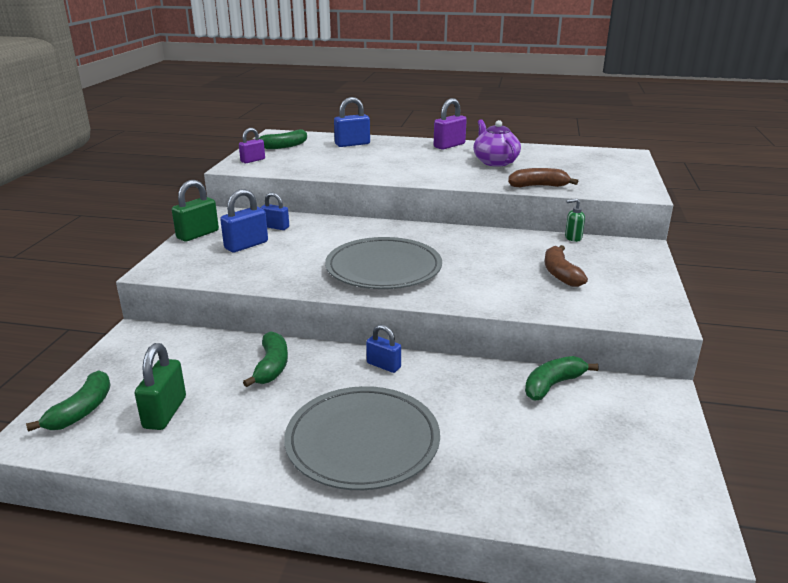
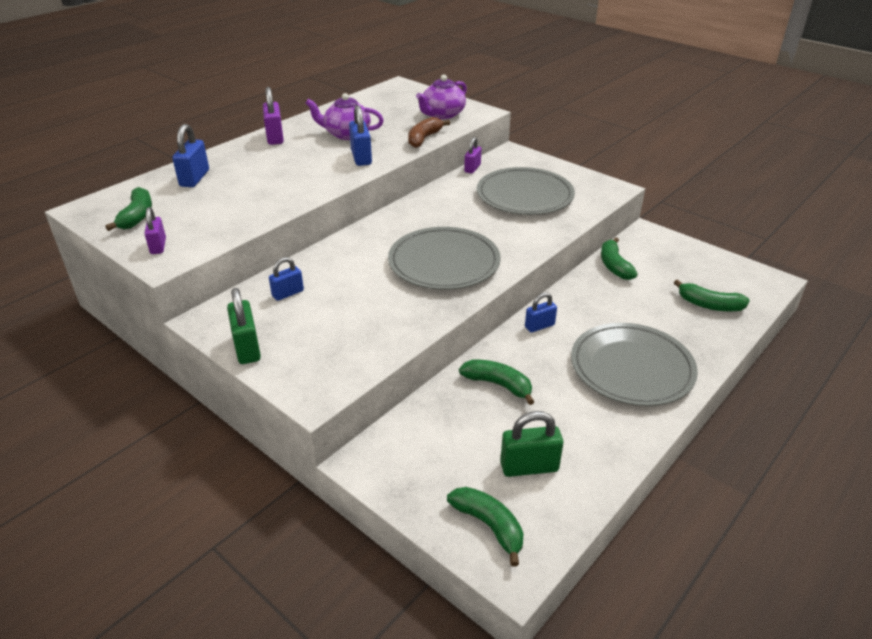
camera: 60 degrees left, 10 degrees up
(165, 412) = (529, 467): green padlock -> green padlock turned 45 degrees counterclockwise
(246, 245) = (314, 322): blue padlock -> blue padlock (361, 158)
(555, 479) = (709, 305): none -> green banana
(560, 274) = (524, 195): brown banana -> grey plate
(573, 238) = (472, 168): green soap dispenser -> purple padlock
(602, 181) = (442, 114): none -> purple teapot

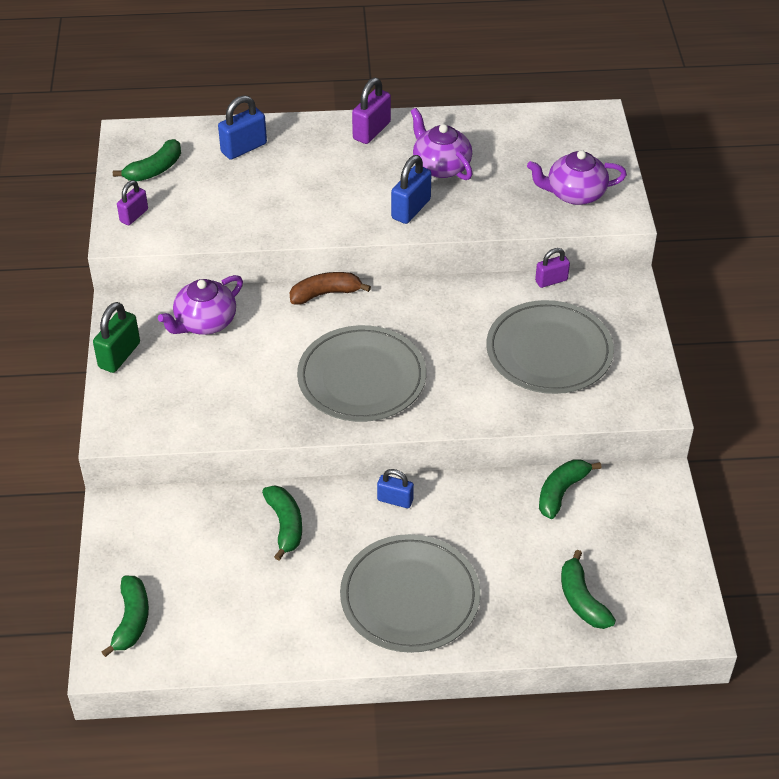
camera: 45 degrees right, 10 degrees up
(288, 293) = (205, 322): blue padlock -> purple teapot
(424, 138) = (505, 219): brown banana -> brown banana (325, 294)
(529, 467) = (213, 605): green padlock -> none

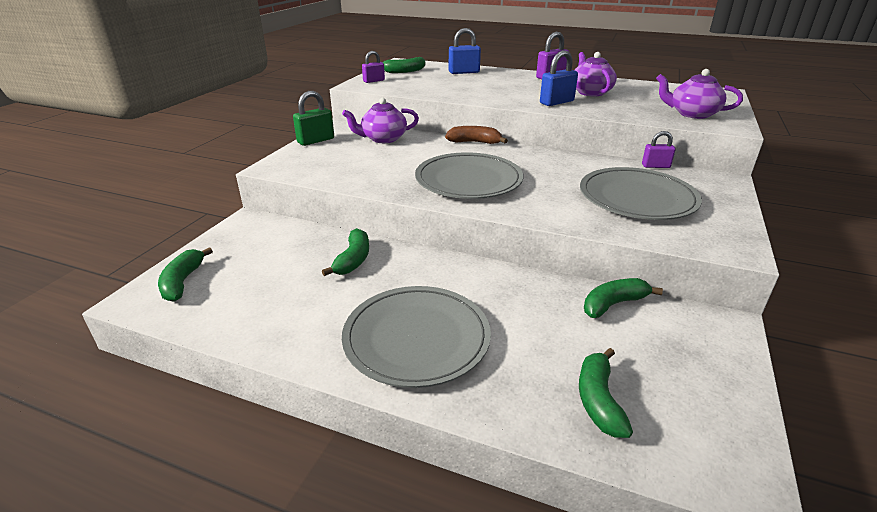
camera: 25 degrees right, 15 degrees down
(131, 620) = (182, 282): green banana -> green banana turned 150 degrees clockwise
(395, 500) = (454, 269): blue padlock -> none

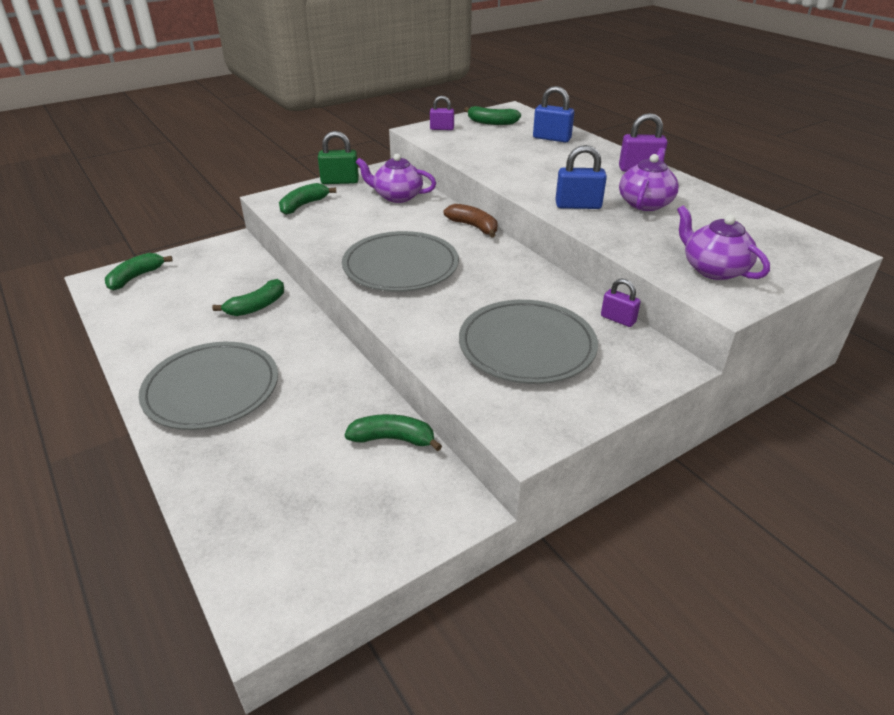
camera: 35 degrees right, 5 degrees up
(598, 400) = (259, 501): green banana -> green banana (303, 205)

